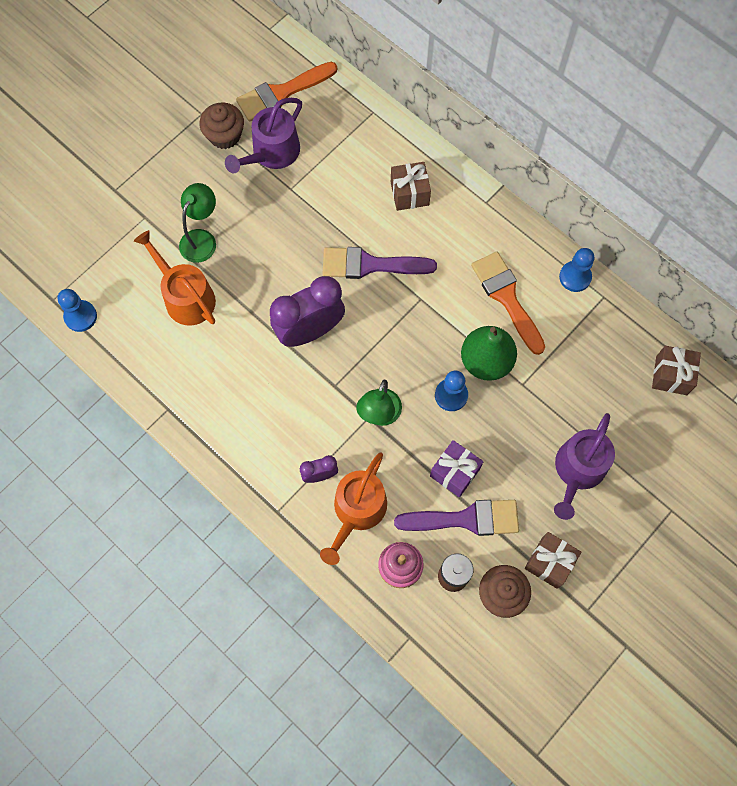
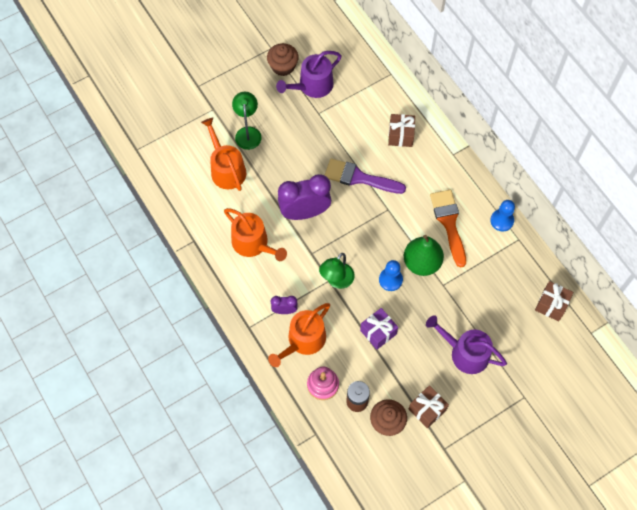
camera: 15 degrees right, 5 degrees down
(80, 316) = (152, 165): blue pawn -> none
(201, 239) = (248, 133): green lamp -> green lamp turned 45 degrees counterclockwise
(251, 392) = (253, 243): none -> orange watering can
(282, 93) = (330, 46): orange brush -> none
(465, 519) = (377, 365): purple brush -> none
(578, 470) = (465, 353): purple watering can -> purple watering can turned 75 degrees clockwise

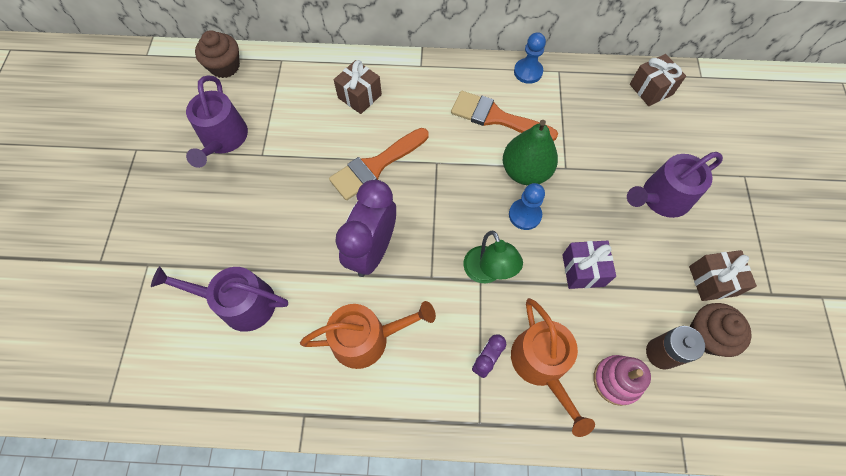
camera: 55 degrees left, 0 degrees up
(226, 169) = (240, 303): orange watering can -> purple watering can
(248, 133) = (216, 245): green lamp -> none
(283, 66) = (170, 152): brown cupcake -> brown cupcake (225, 66)
(359, 178) = (376, 166): purple brush -> orange brush

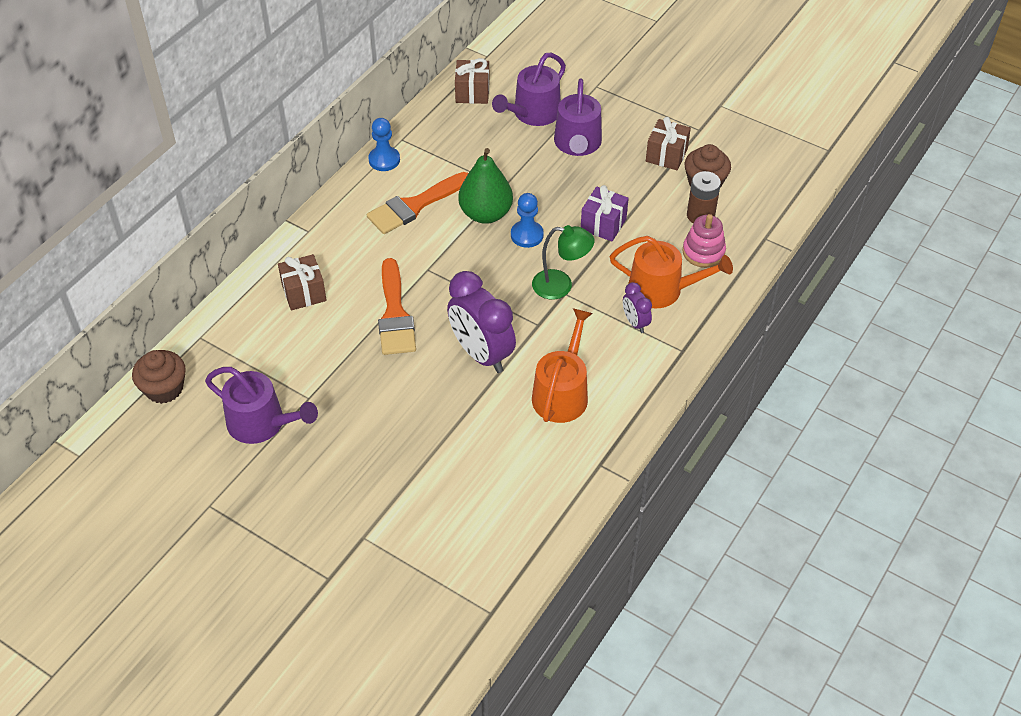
camera: 60 degrees left, 15 degrees down
(240, 303) = (462, 474): purple watering can -> purple watering can (533, 113)

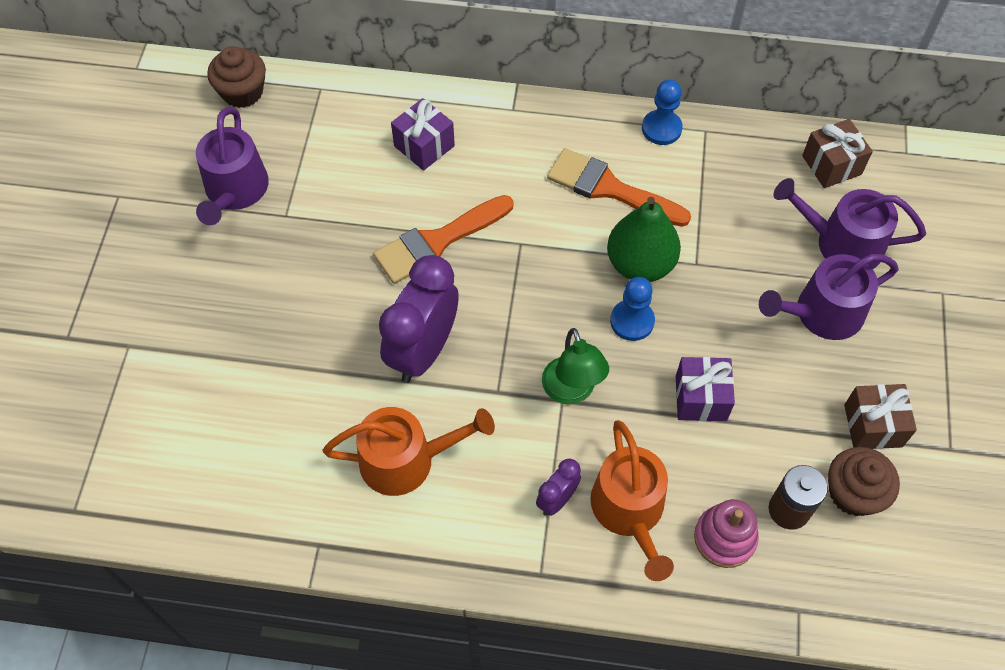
camera: 65 degrees right, 10 degrees up
(304, 292) = (424, 146): brown gift -> purple gift

